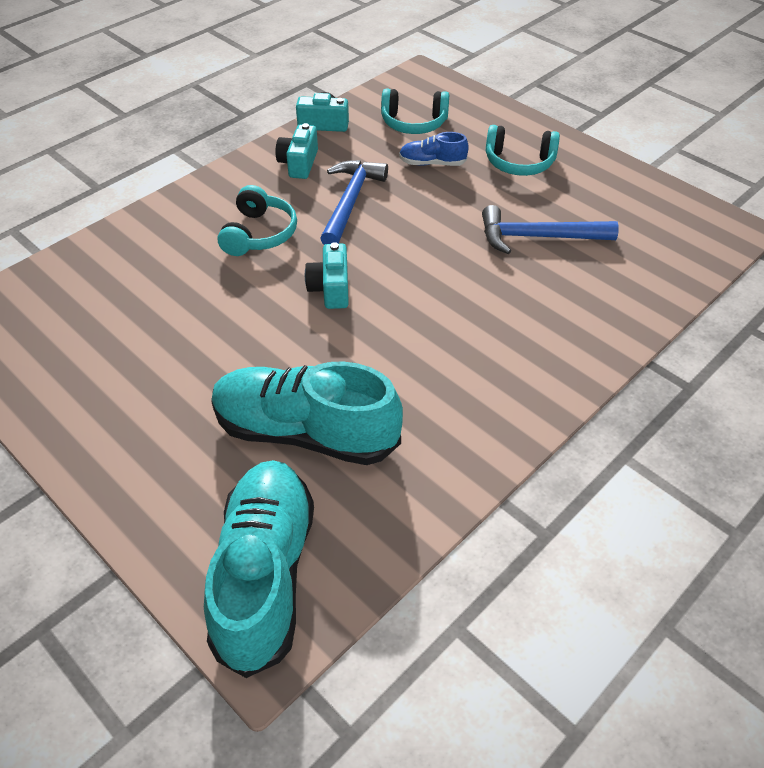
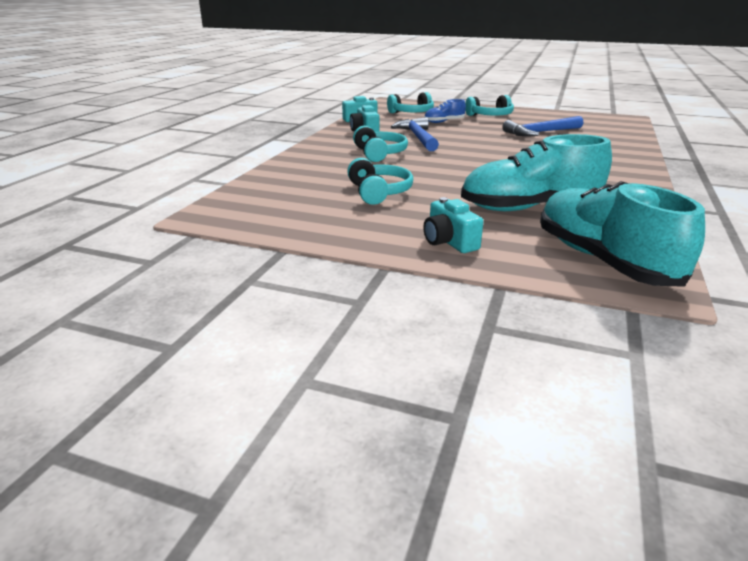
camera: 25 degrees left, 20 degrees down
(170, 333) = (378, 192): none -> turquoise headphones
(330, 288) = (456, 162): turquoise camera -> turquoise camera (449, 242)

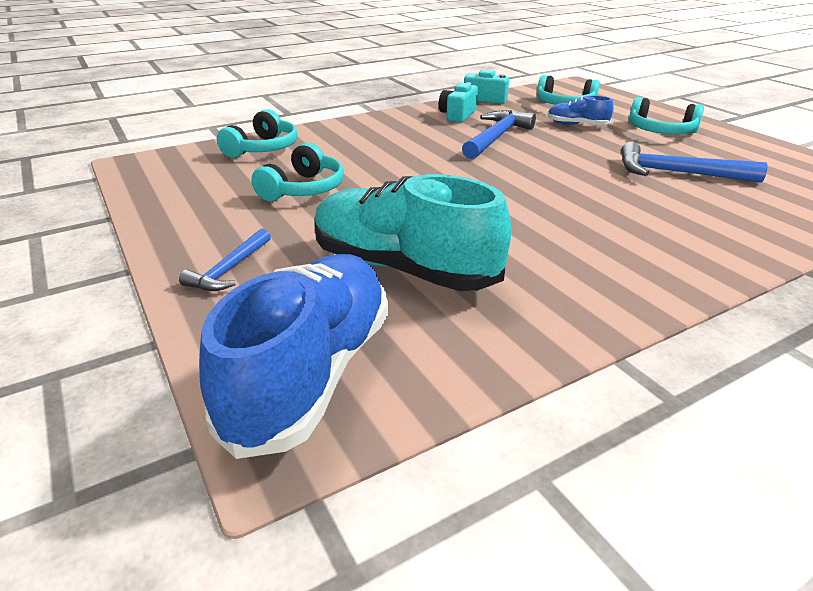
camera: 40 degrees right, 5 degrees up
(379, 153) = (409, 146): turquoise headphones -> turquoise headphones (263, 149)
(449, 242) = (229, 269): turquoise camera -> blue hammer
(603, 260) = (312, 373): turquoise shoe -> blue shoe

